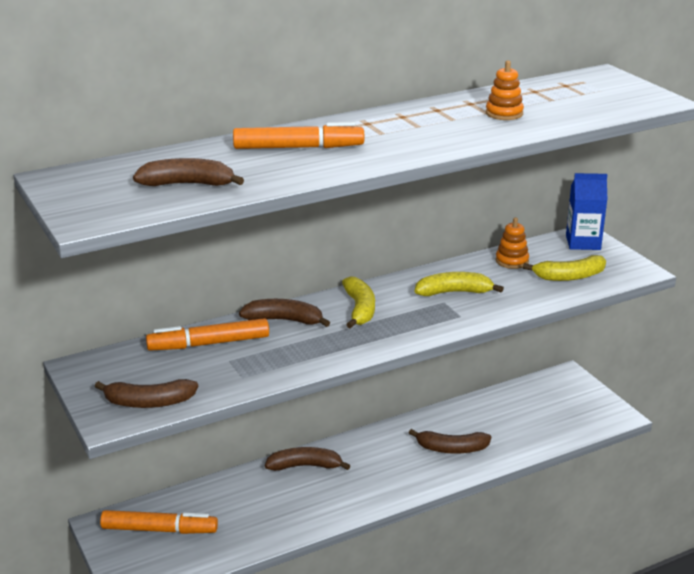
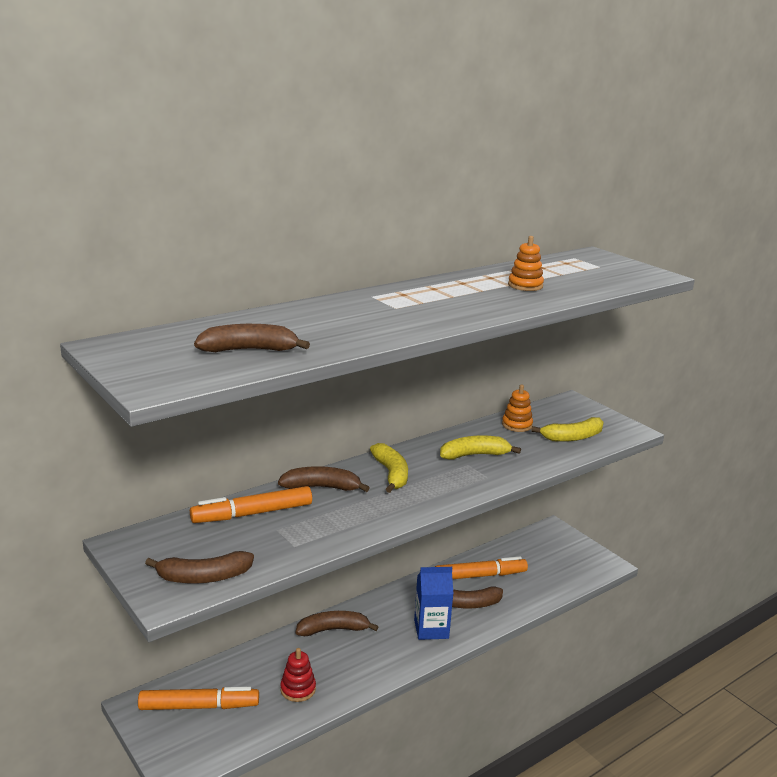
camera: 10 degrees left, 5 degrees down
(258, 521) = (298, 689): none -> red stacking toy
(298, 147) = (347, 315): orange marker -> orange marker (480, 575)
(583, 242) = (573, 407): blue carton -> blue carton (431, 629)

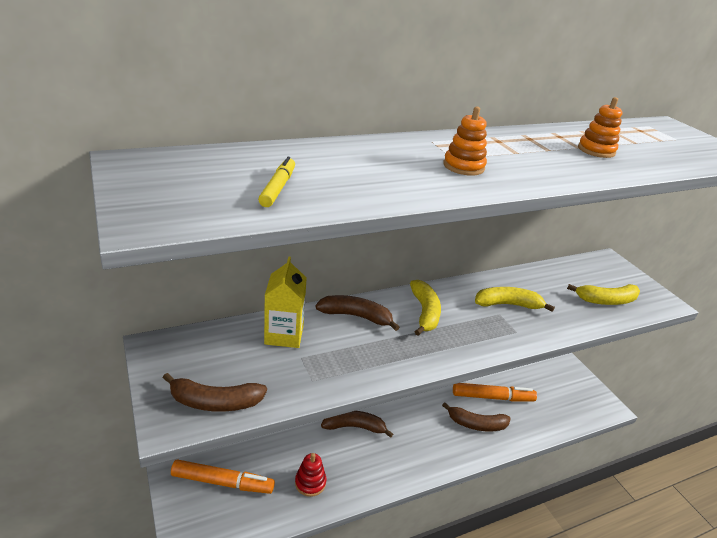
camera: 10 degrees right, 10 degrees up
(249, 350) = (278, 188): brown banana -> yellow marker
(252, 514) = (284, 335): orange marker -> yellow carton
(431, 629) = (439, 444): blue carton -> none
(517, 425) = (553, 278): orange stacking toy -> orange stacking toy (463, 166)

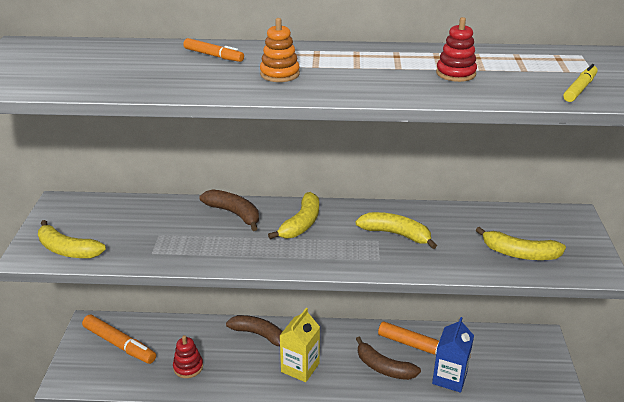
camera: 30 degrees right, 0 degrees up
(215, 402) = (67, 250): brown banana -> yellow banana
(278, 188) = (96, 74): yellow marker -> yellow marker (579, 89)
(284, 335) = (160, 215): yellow carton -> yellow carton (300, 367)
(374, 153) = (213, 55): none -> orange marker
(529, 417) = (449, 378): none -> blue carton
(596, 150) = (455, 73): orange stacking toy -> red stacking toy

